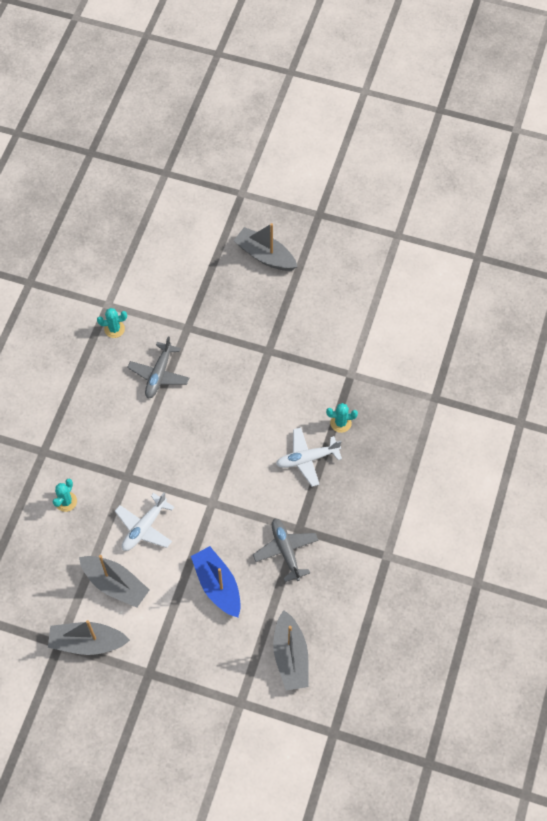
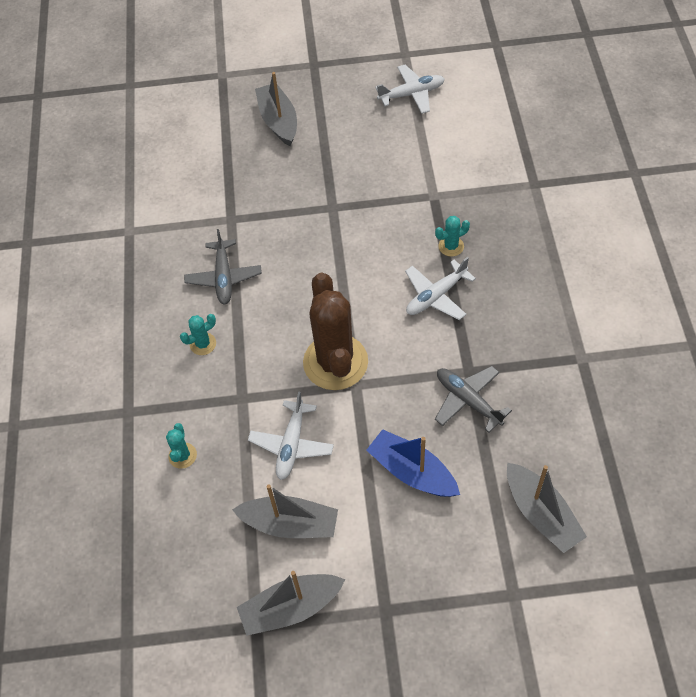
camera: 20 degrees left, 5 degrees down
(114, 329) = (149, 251): turquoise cactus -> turquoise cactus (203, 344)
(206, 479) = (335, 362): none -> brown cactus
(265, 256) = (278, 121): grey boat -> grey boat turned 60 degrees clockwise
(383, 275) = (411, 94): none -> white plane

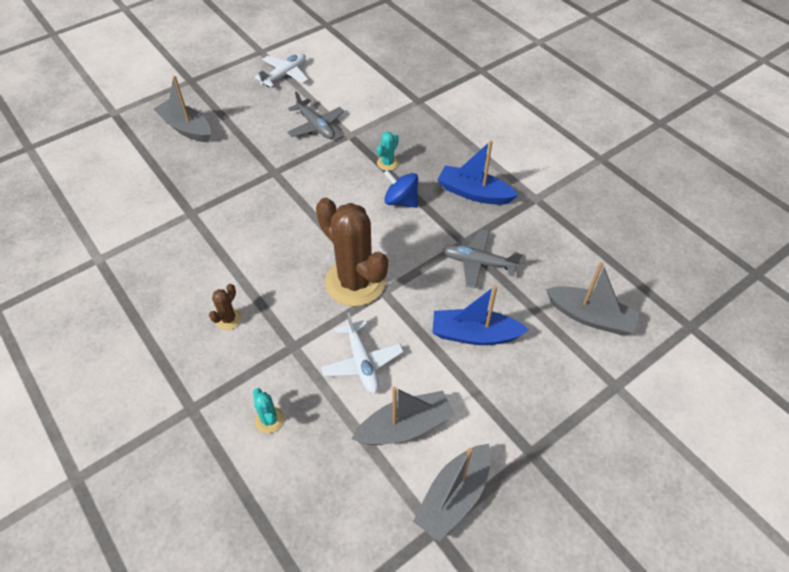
camera: 35 degrees left, 5 degrees down
(203, 344) = (228, 319): turquoise cactus -> brown cactus
(224, 277) = (213, 259): grey plane -> grey plane (316, 126)
(436, 296) = (401, 201): white plane -> blue spinning top
(518, 321) = (474, 193): none -> blue boat

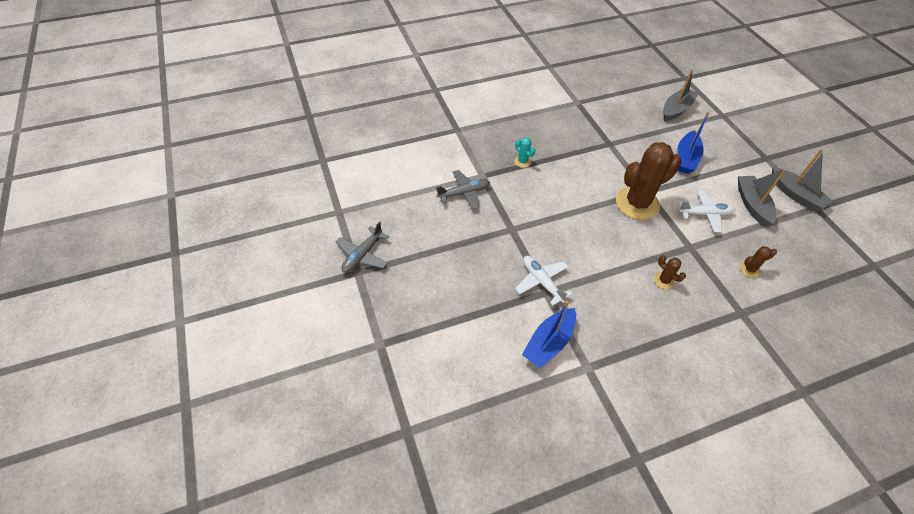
camera: 75 degrees left, 0 degrees up
(186, 128) = (431, 283): grey boat -> none
(269, 420) = (749, 269): turquoise cactus -> brown cactus
(285, 75) = (384, 201): white plane -> white plane (541, 282)
(401, 201) = (564, 164): blue spinning top -> none
(474, 193) = (565, 127): blue boat -> blue boat (549, 343)
(478, 263) = (628, 142): grey plane -> grey plane (362, 255)

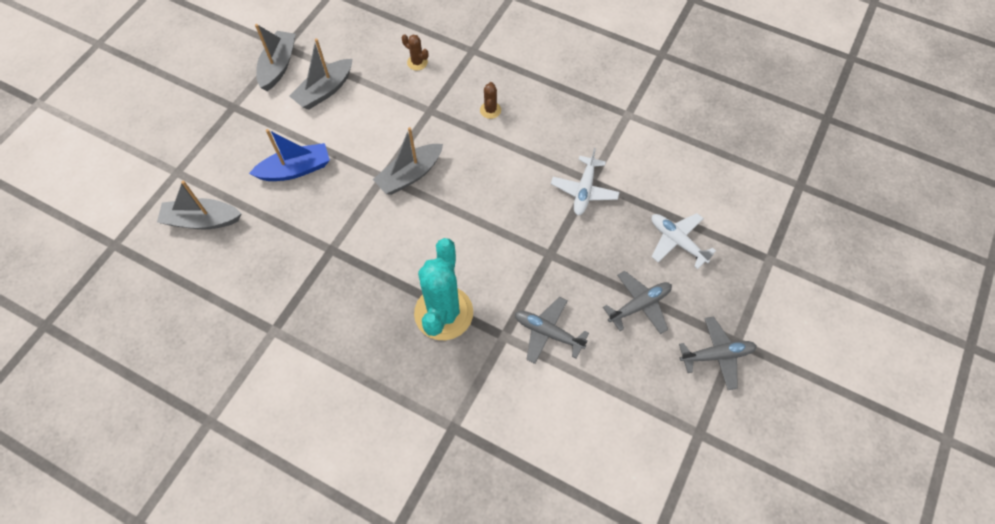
camera: 130 degrees left, 10 degrees up
(432, 245) = (639, 305): none -> grey plane
(522, 161) = (443, 313): turquoise cactus -> turquoise cactus, size x2.39
(549, 343) = (635, 149): blue boat -> none
(637, 204) = (410, 175): brown cactus -> grey boat
(705, 214) = (373, 118): white plane -> white plane (677, 241)

